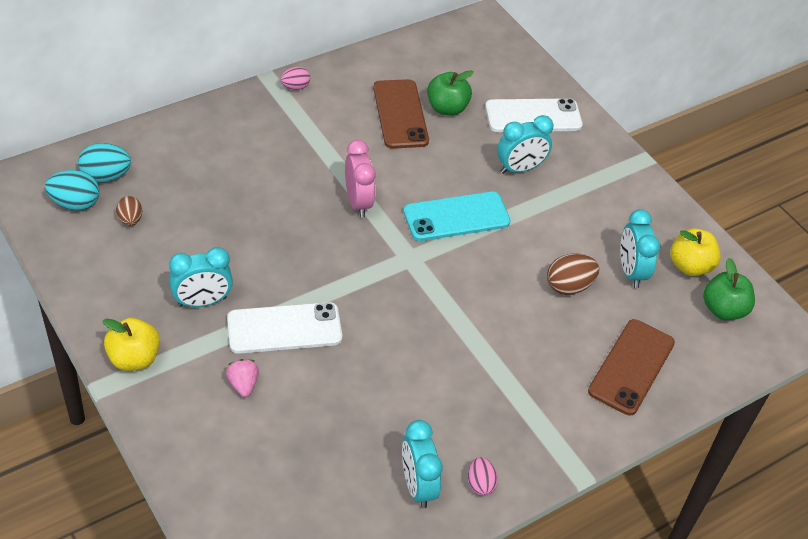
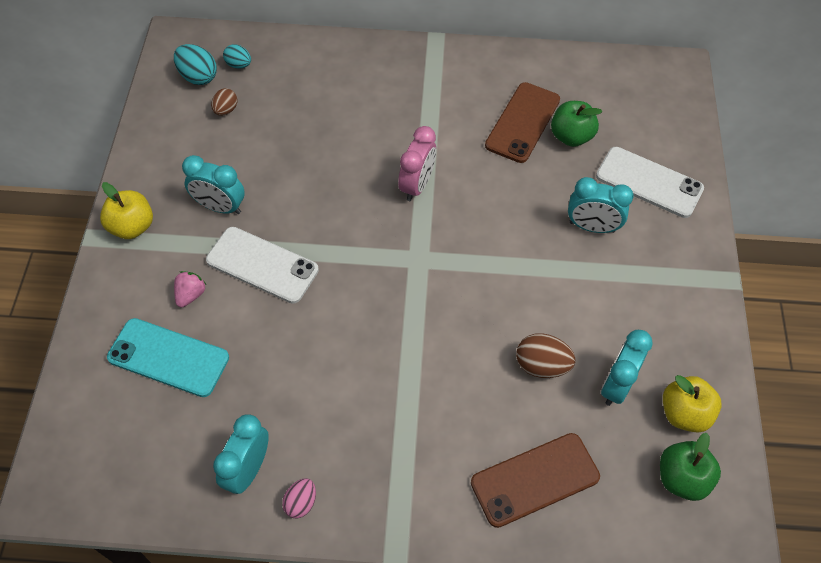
camera: 40 degrees right, 10 degrees up
(106, 176) = (239, 65): turquoise egg -> turquoise egg, size x0.64
(295, 87) = (451, 56): pink egg -> none
(456, 217) = (492, 243): turquoise phone -> turquoise phone (168, 357)

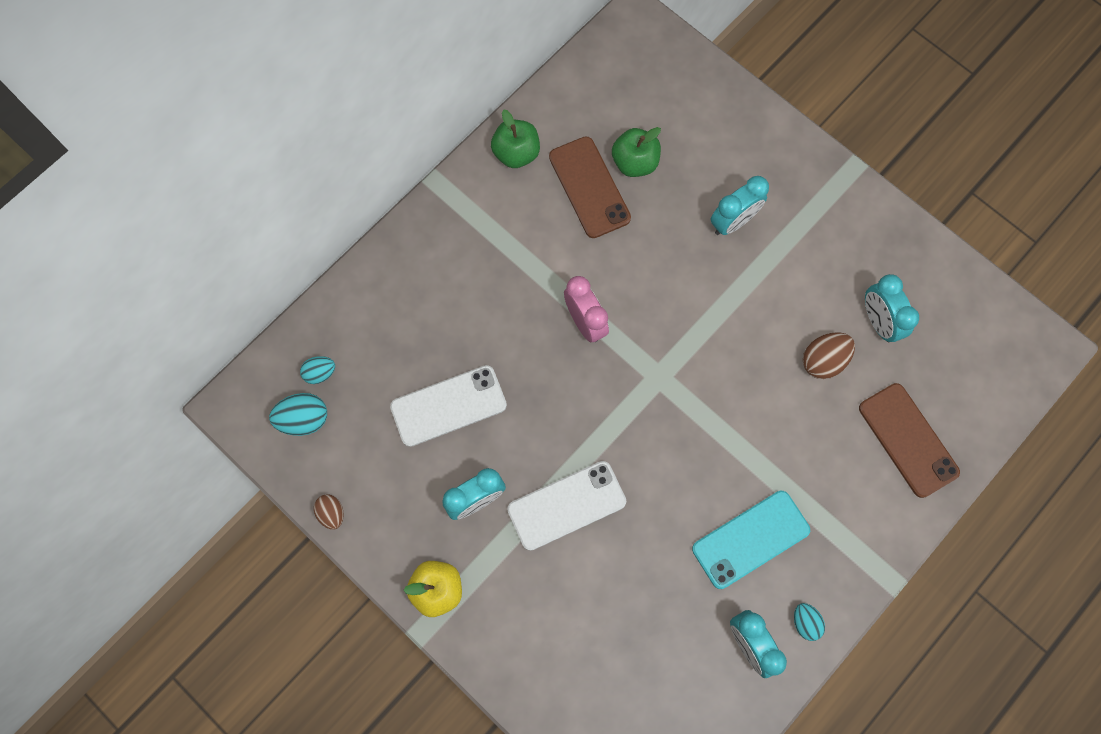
camera: 50 degrees left, 15 degrees up
(168, 357) = (600, 642): turquoise phone -> turquoise phone (750, 539)
(191, 295) = (551, 584): pink strawberry -> none
(226, 110) = (367, 421): brown egg -> brown egg (332, 513)
(301, 502) = (805, 622): pink egg -> turquoise egg
(535, 479) = (908, 440): brown phone -> brown phone turned 45 degrees counterclockwise
(649, 182) = (726, 144): white phone -> white phone (448, 406)
(681, 478) = (978, 339): green apple -> green apple (516, 153)
(684, 413) = (933, 294): yellow apple -> none

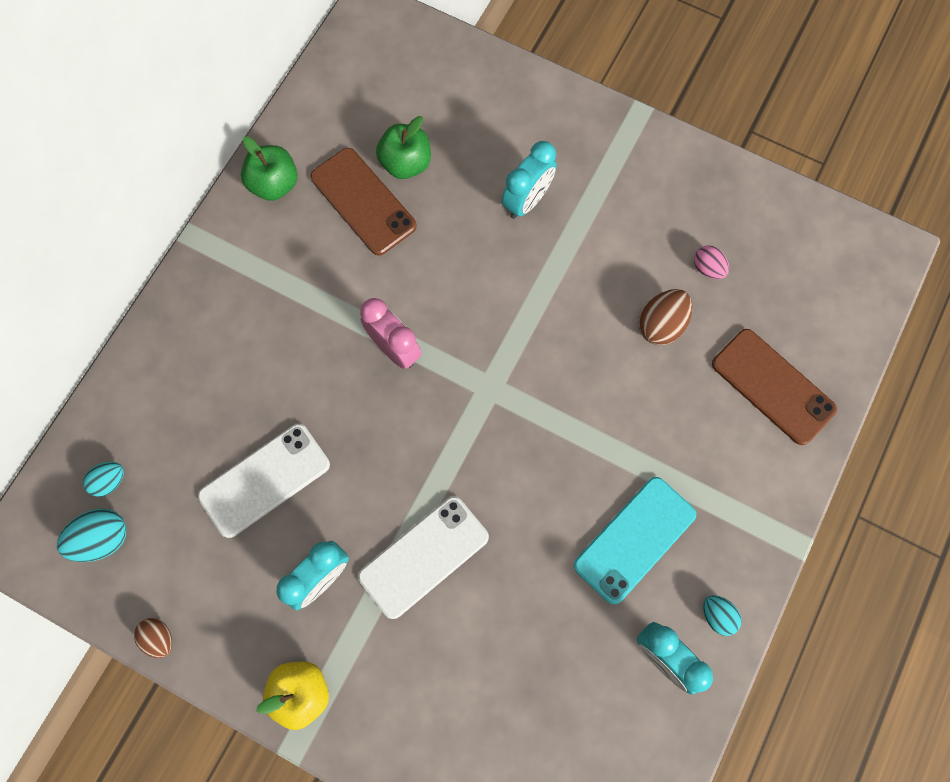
camera: 15 degrees left, 0 degrees up
(878, 321) = (707, 268): turquoise clock -> pink egg

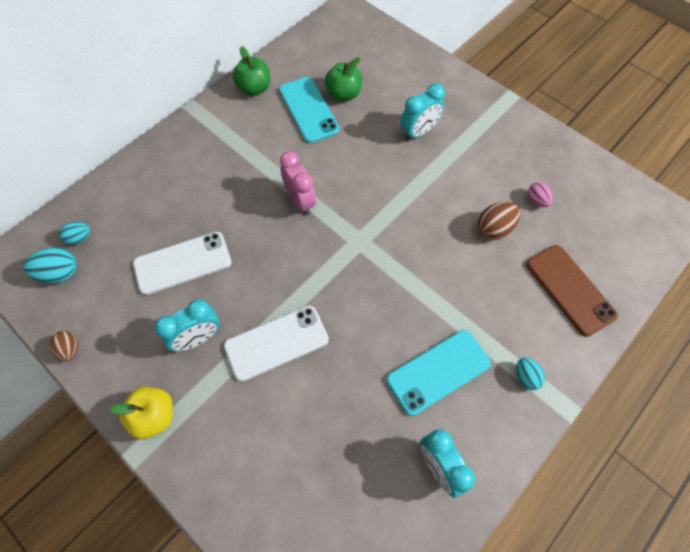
camera: 15 degrees right, 10 degrees down
(363, 201) = (308, 110): brown phone -> turquoise phone
(717, 615) = (490, 446): turquoise egg -> turquoise egg (526, 377)

